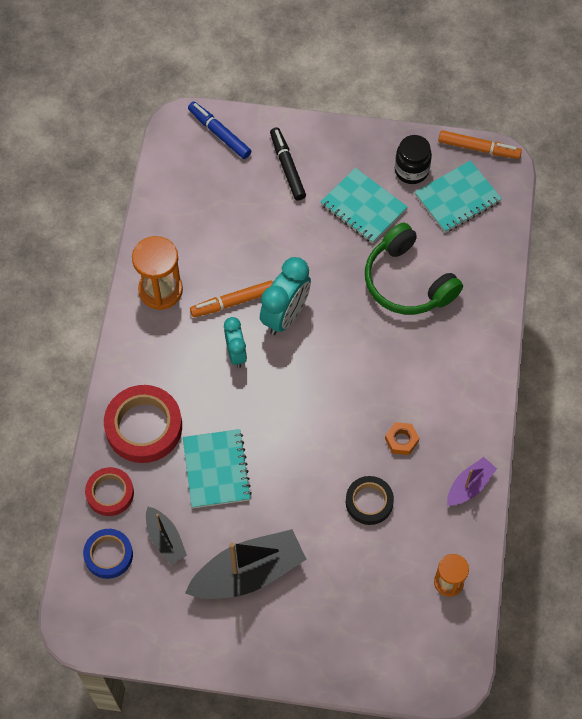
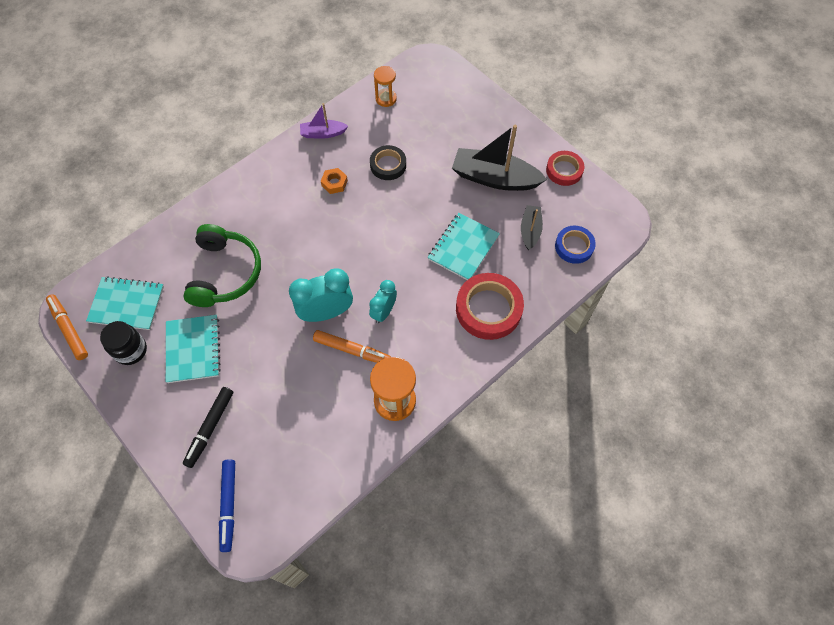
camera: 140 degrees left, 0 degrees up
(110, 493) = (545, 283): red tape -> red tape (564, 170)

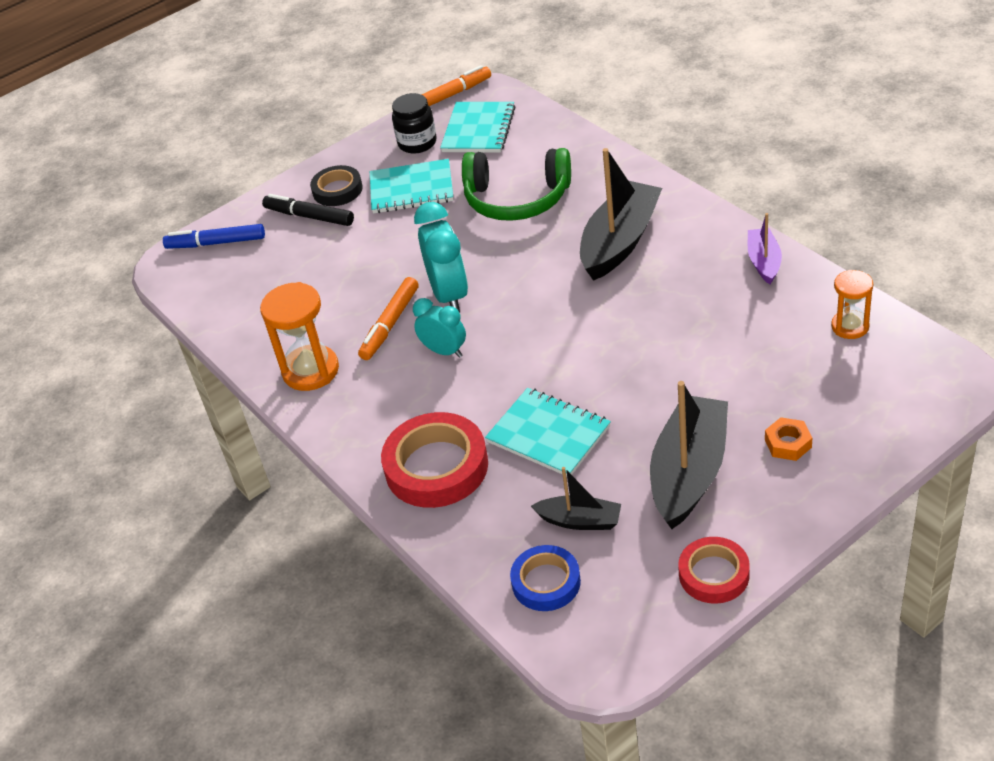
camera: 100 degrees right, 20 degrees down
(288, 209) = (620, 242): none -> black boat
(334, 183) = (668, 283): orange nut -> orange nut (788, 443)
(388, 165) = (707, 338): black tape -> black tape (337, 190)

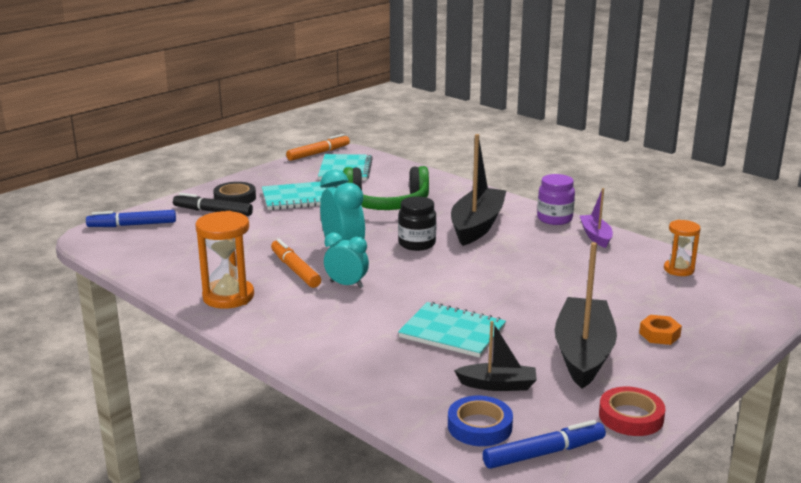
camera: 15 degrees left, 20 degrees down
(390, 324) = (295, 270): orange marker -> orange marker turned 135 degrees clockwise
(417, 143) = (297, 175): black jar -> black jar (417, 244)
(436, 467) = (356, 353): red tape -> none
(604, 624) = (544, 453): none -> blue marker
(721, 227) = (554, 219): none -> purple jar

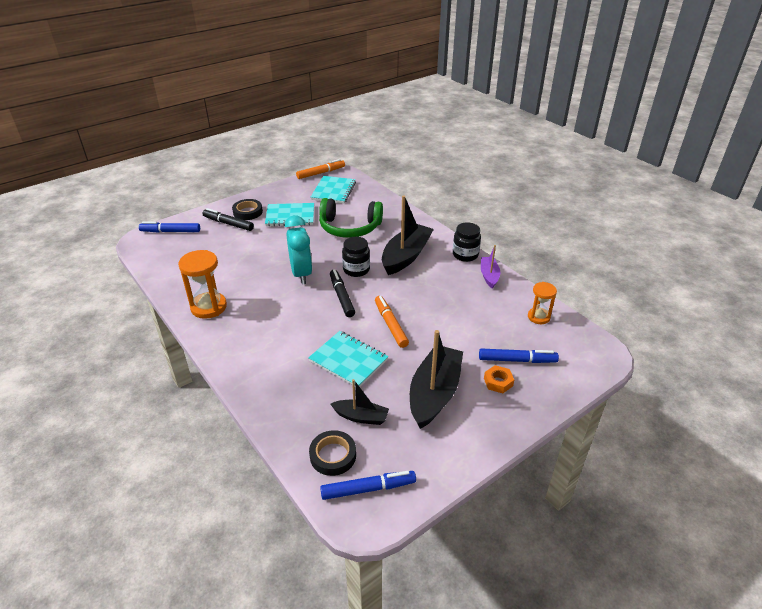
camera: 10 degrees right, 15 degrees up
(295, 270) = (263, 286): orange marker -> orange marker (390, 325)
(346, 284) = (292, 305): turquoise clock -> none
(410, 271) = (341, 296): none -> black marker
(479, 426) = (333, 455): blue tape -> black tape
(554, 219) = (465, 255): purple jar -> black jar
(631, 416) = (445, 462): red tape -> none
(672, 312) = (517, 360): none -> blue marker

